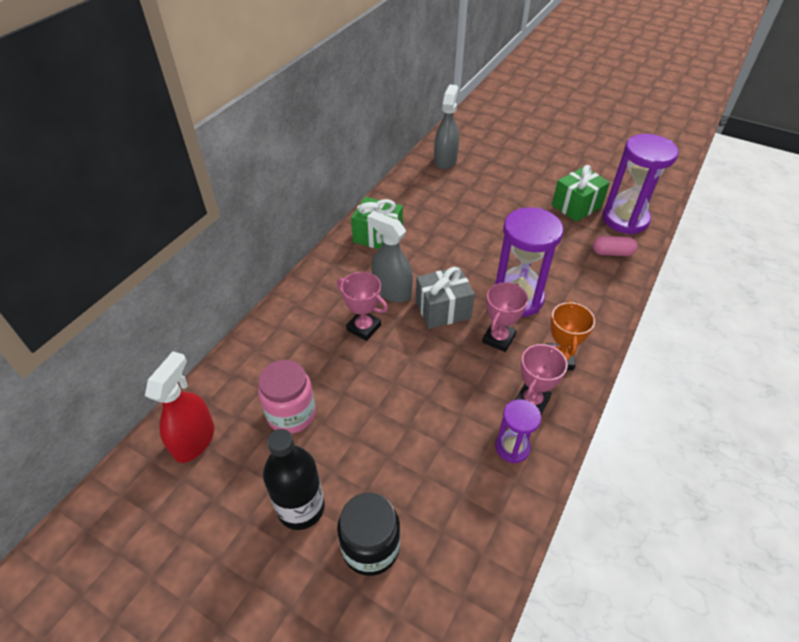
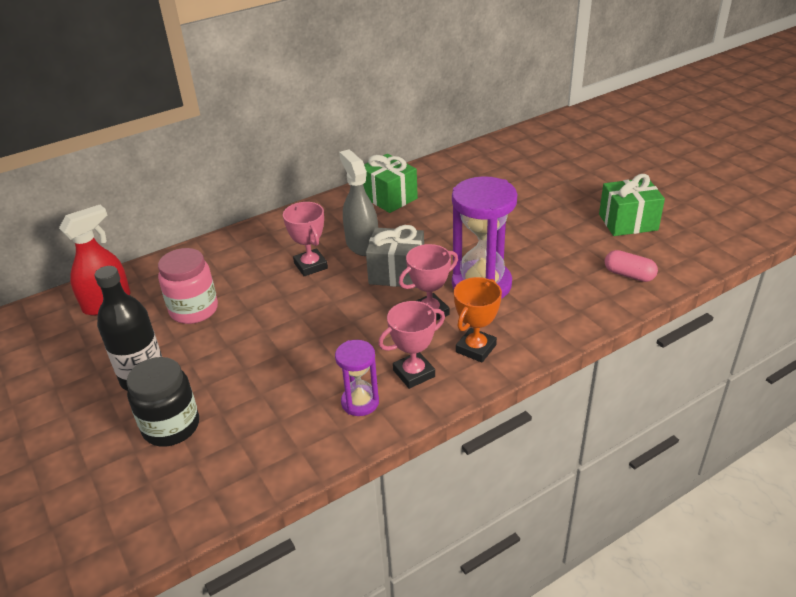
camera: 30 degrees right, 10 degrees down
(445, 160) = (517, 149): grey spray bottle -> none
(625, 219) = (676, 248): purple hourglass -> none

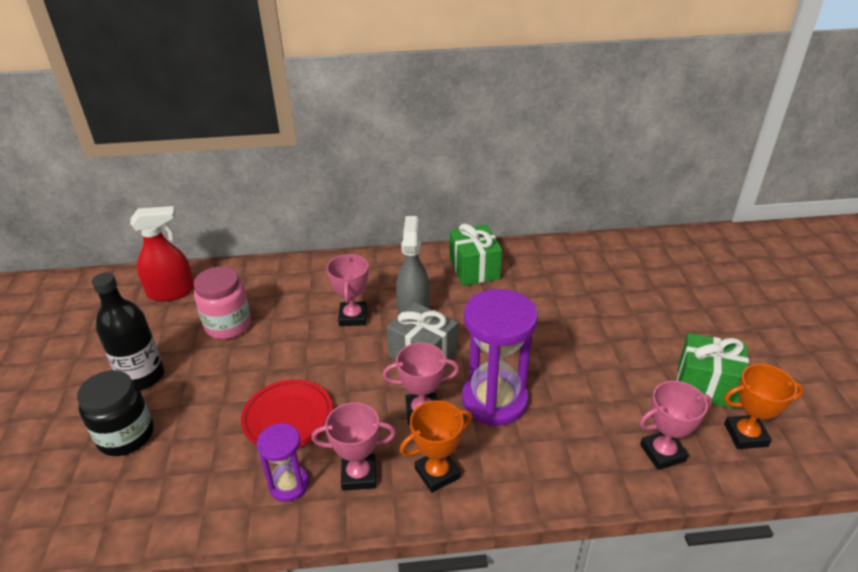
camera: 25 degrees right, 0 degrees up
(316, 357) = (288, 417): none -> red plate
(629, 275) = (662, 453): pink capsule -> pink trophy
(675, 244) = (745, 435): none -> orange trophy

